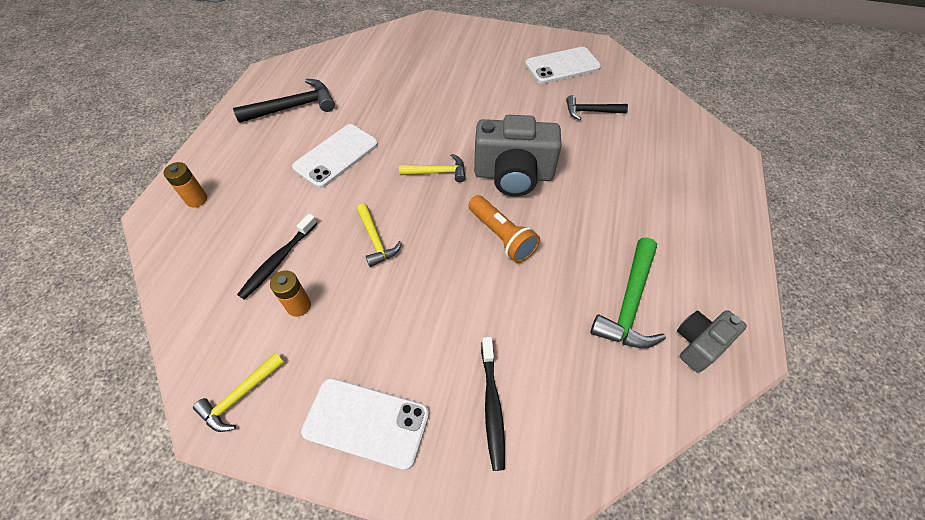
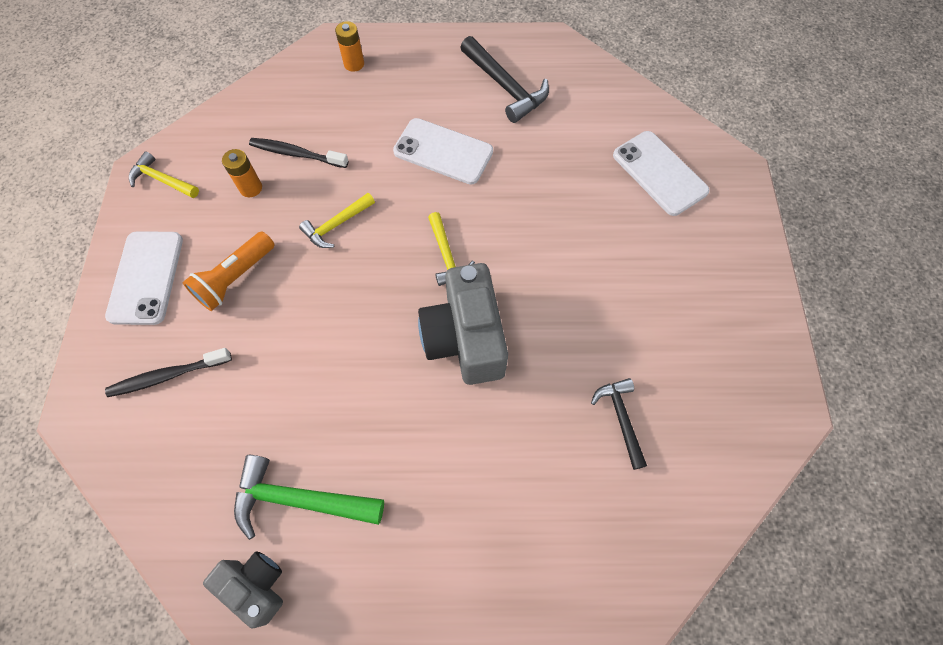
camera: 75 degrees right, 10 degrees up
(501, 236) = (367, 344): orange flashlight -> orange flashlight (235, 278)
(562, 66) = (712, 364): white phone -> white phone (659, 173)

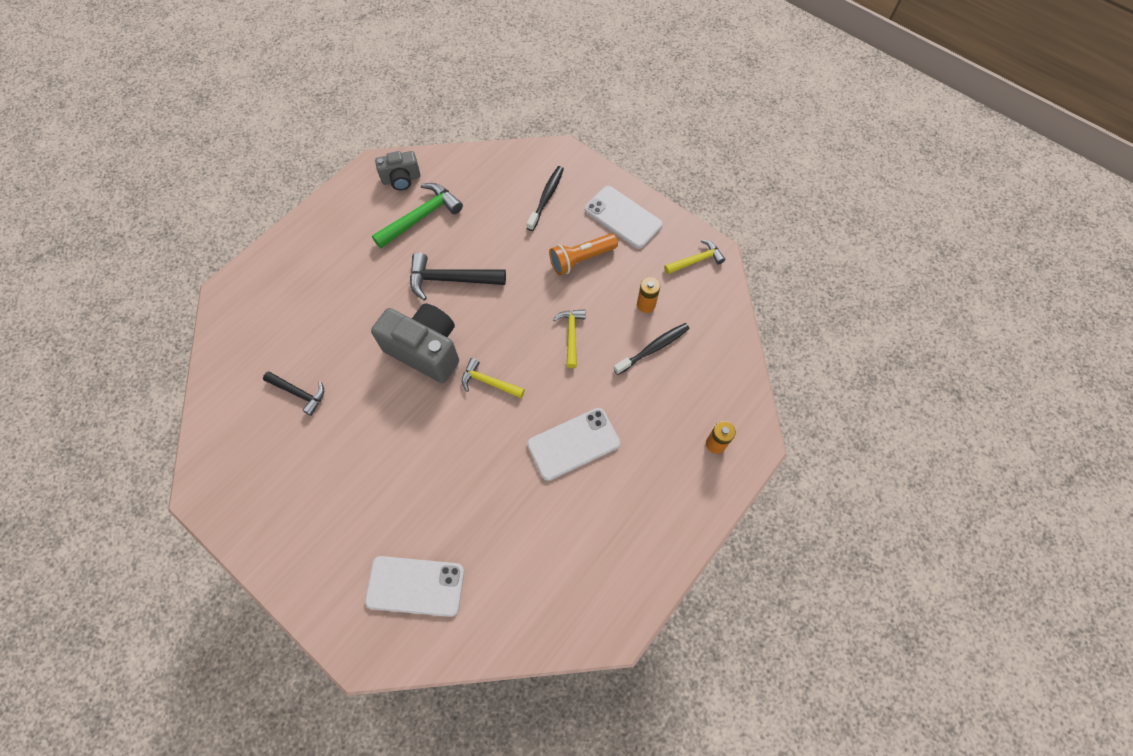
camera: 130 degrees right, 0 degrees up
(235, 278) = (581, 259): orange flashlight -> orange flashlight turned 105 degrees counterclockwise
(505, 86) = (597, 542): black hammer -> black hammer (451, 279)

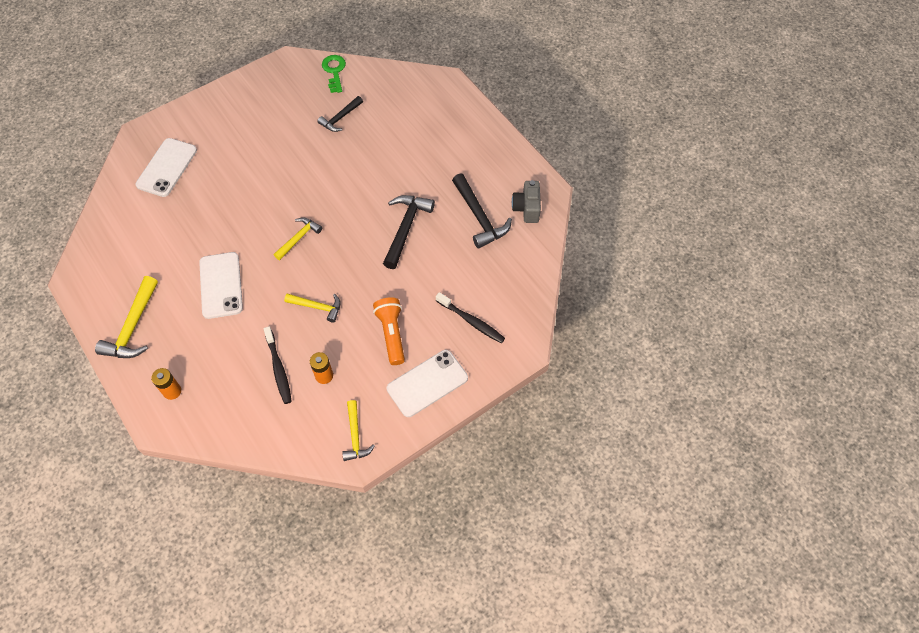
camera: 105 degrees right, 5 degrees down
(217, 425) = (334, 71): none -> green key
(421, 217) = (479, 217): green hammer -> black hammer
(425, 350) = (345, 200): grey camera -> none
(656, 522) = (133, 327): none -> yellow hammer

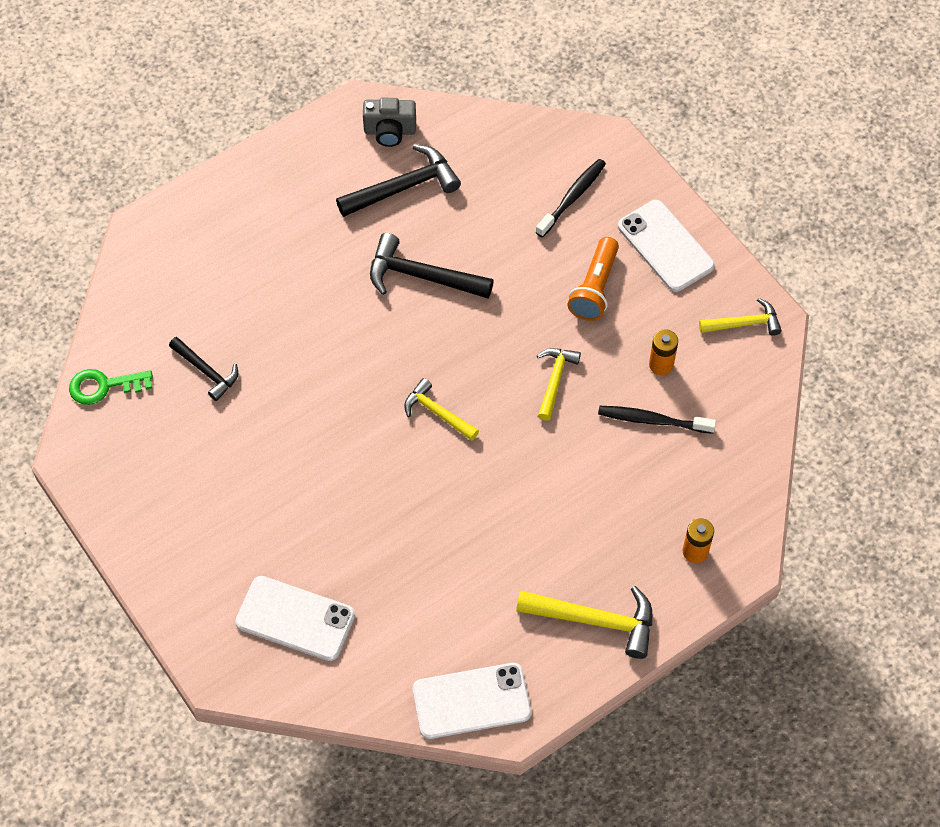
camera: 90 degrees left, 0 degrees up
(221, 285) = (521, 509): white phone -> white phone (471, 701)
(278, 368) = (653, 420): black toothbrush -> black toothbrush turned 150 degrees counterclockwise
(391, 334) = (595, 288): orange flashlight -> orange flashlight turned 60 degrees counterclockwise

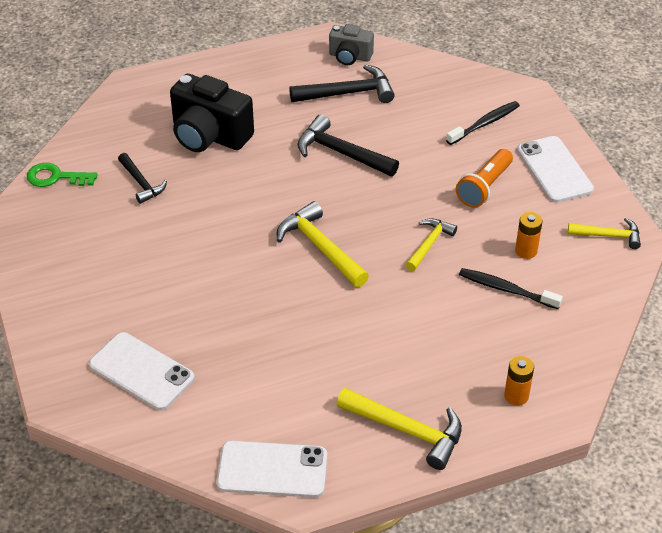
camera: 15 degrees right, 15 degrees down
(262, 286) = (209, 136): none -> black camera
(437, 413) = (320, 247): yellow hammer -> yellow hammer, size x1.59

